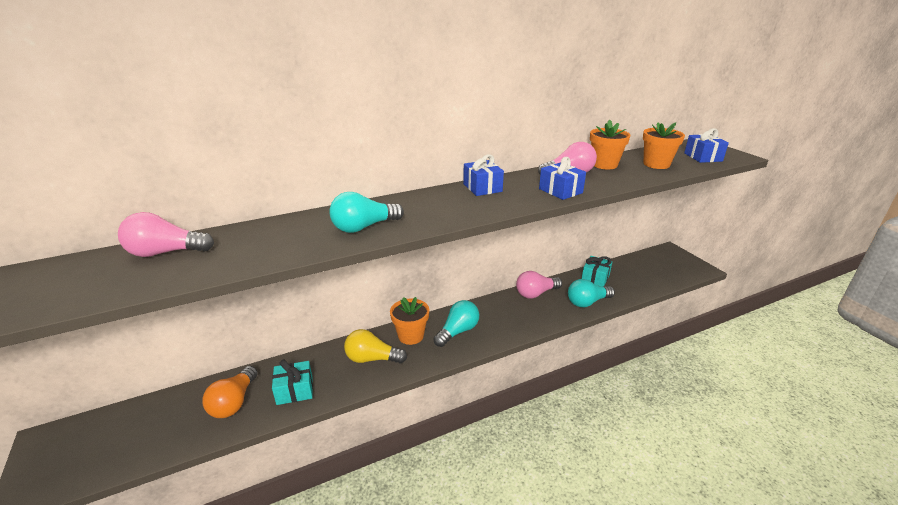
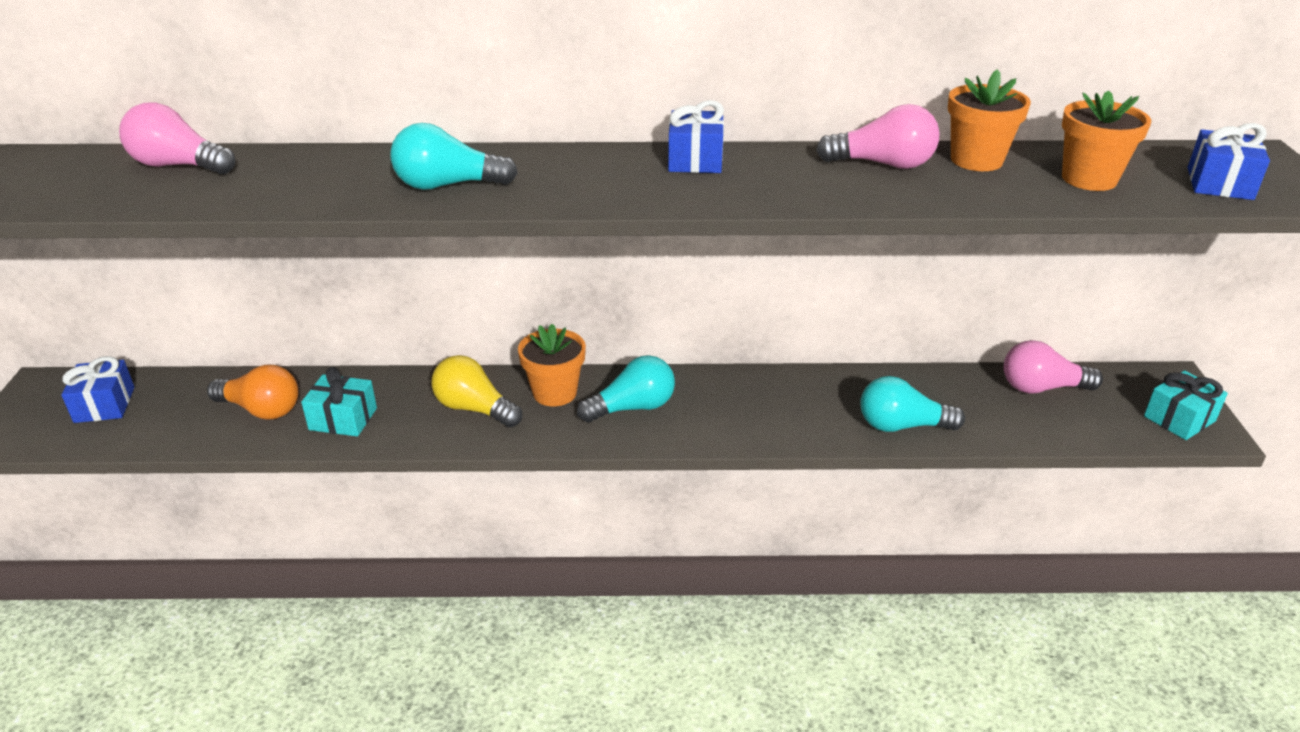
camera: 25 degrees right, 5 degrees up
(234, 402) = (261, 409): orange light bulb -> orange light bulb turned 105 degrees counterclockwise
(536, 293) = (817, 385): pink light bulb -> pink light bulb (1042, 388)
(560, 191) = (825, 192): blue gift -> blue gift (104, 405)
(595, 278) = (957, 389): turquoise gift -> turquoise gift (1179, 419)

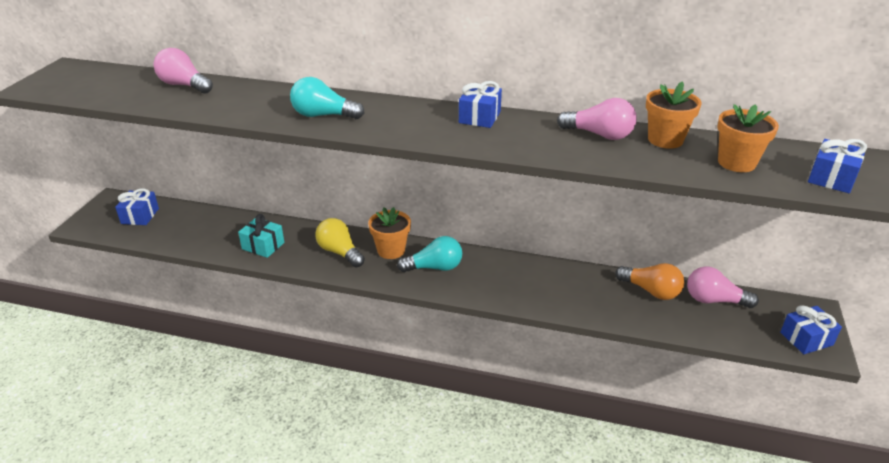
camera: 15 degrees right, 0 degrees up
(261, 409) = (221, 232): orange light bulb -> orange light bulb (651, 291)
(902, 426) = (603, 309): turquoise light bulb -> none
(1179, 419) = (806, 339): turquoise gift -> blue gift

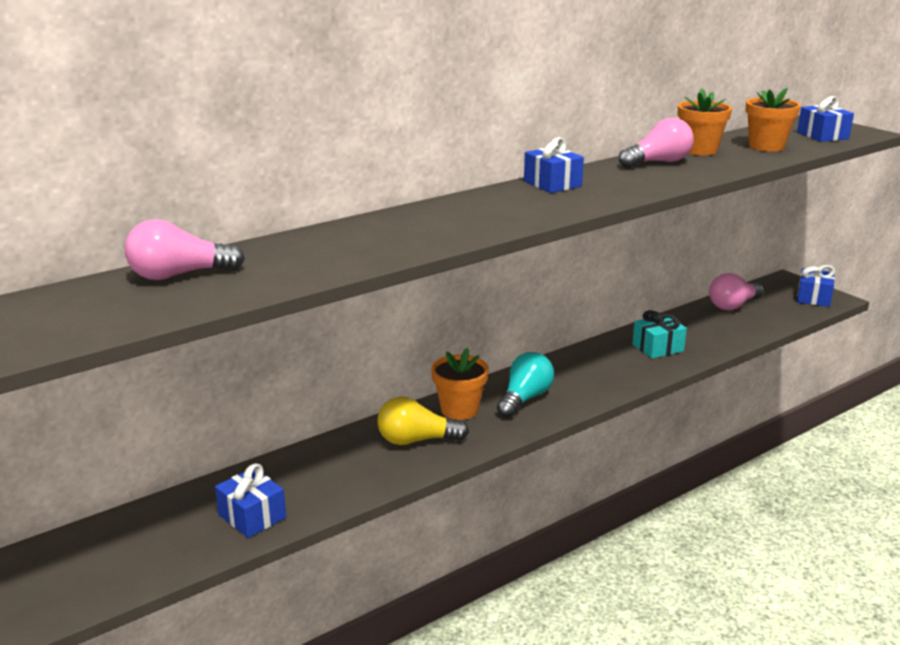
camera: 50 degrees left, 10 degrees down
(140, 216) = (76, 564): blue gift -> blue gift (252, 516)
(263, 246) = (323, 486): turquoise gift -> turquoise gift (657, 348)
(323, 115) = (425, 233): turquoise light bulb -> none
(651, 291) = (692, 322): orange light bulb -> none

